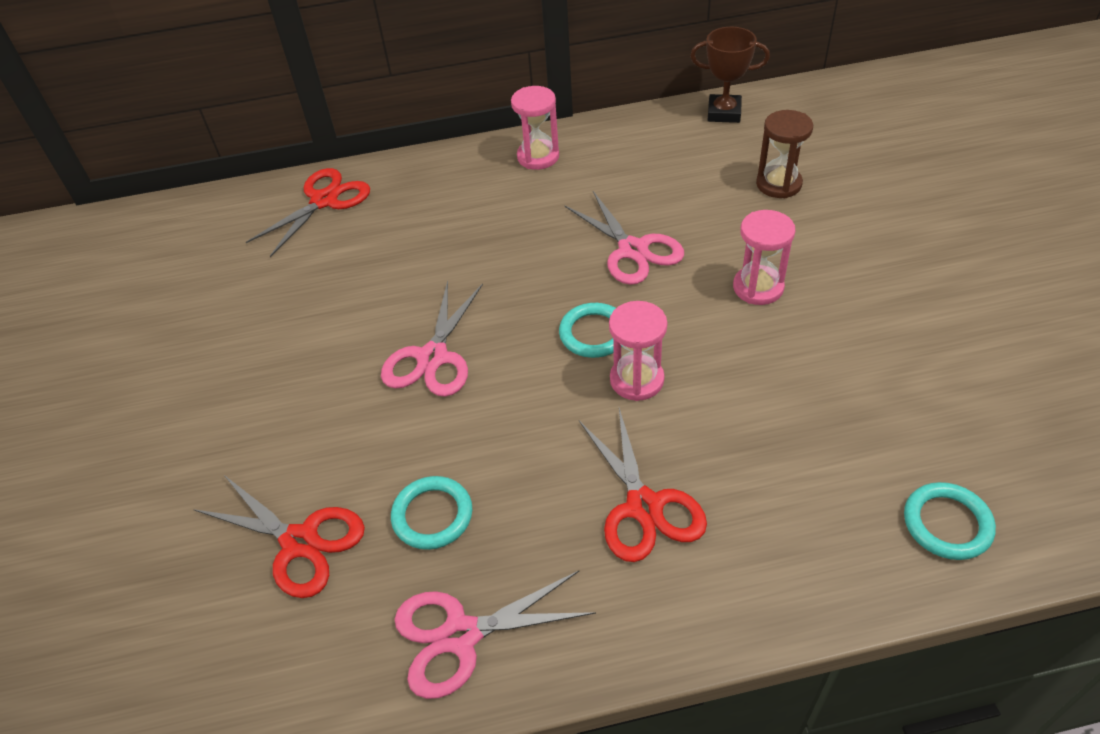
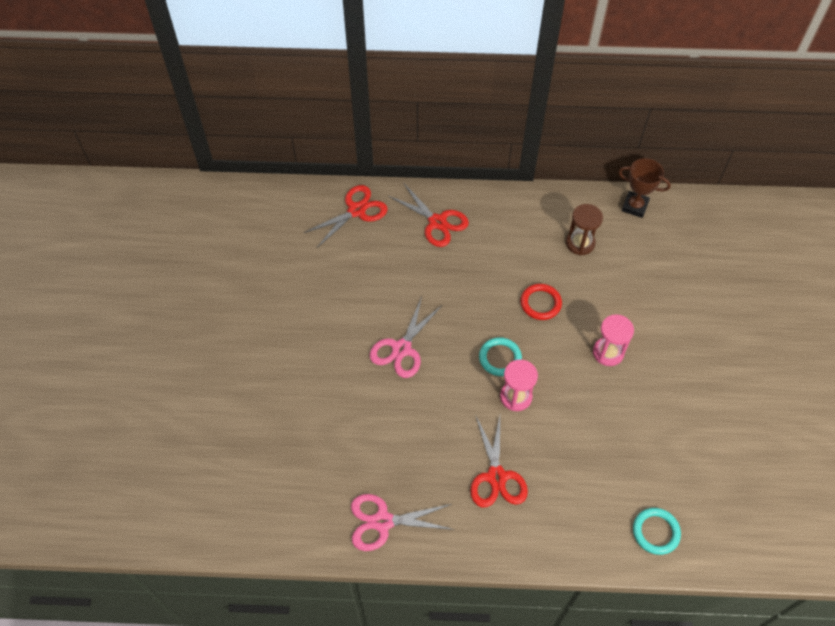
camera: 10 degrees right, 10 degrees up
(300, 542) = (308, 446): red scissors -> red scissors (437, 222)
(432, 515) = (381, 450): turquoise ring -> none
(538, 157) = (501, 211): pink hourglass -> none
(633, 250) = (540, 303): pink scissors -> red ring
(778, 184) = (649, 277): brown hourglass -> brown hourglass (580, 243)

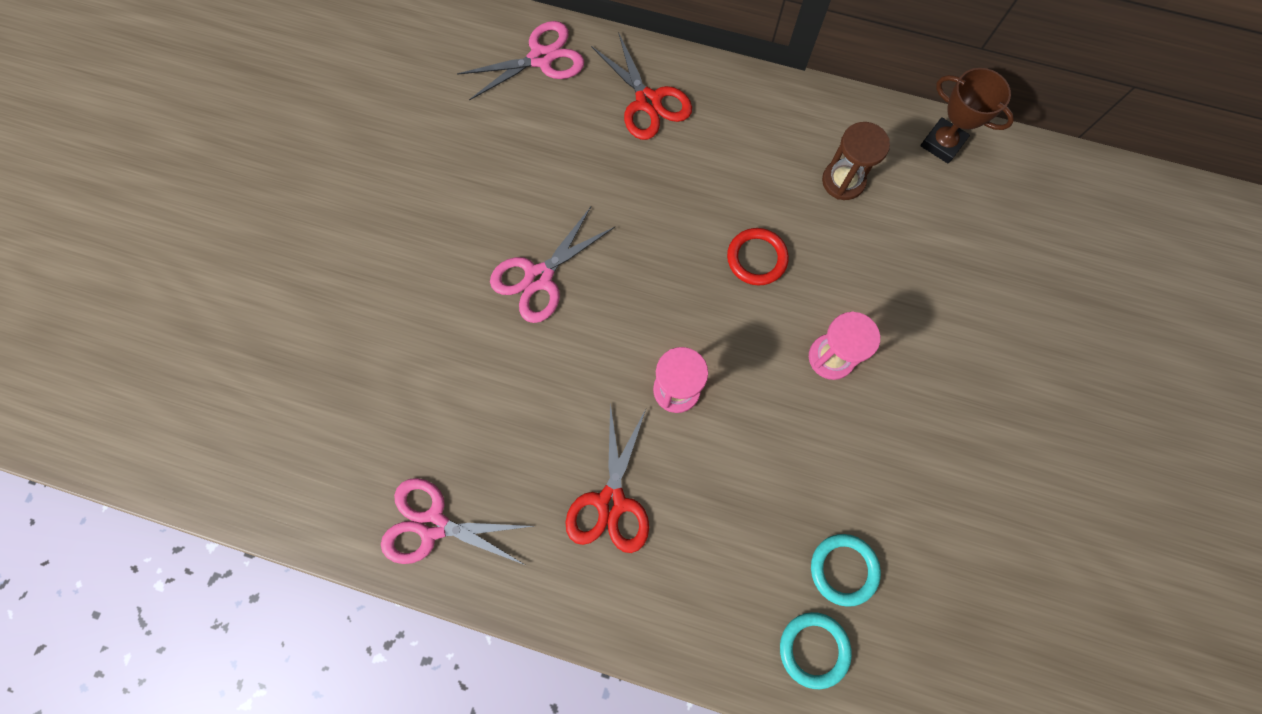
camera: 15 degrees right, 15 degrees up
(356, 210) = (541, 58): red scissors -> pink scissors
(500, 358) = (672, 326): turquoise ring -> turquoise ring (843, 569)

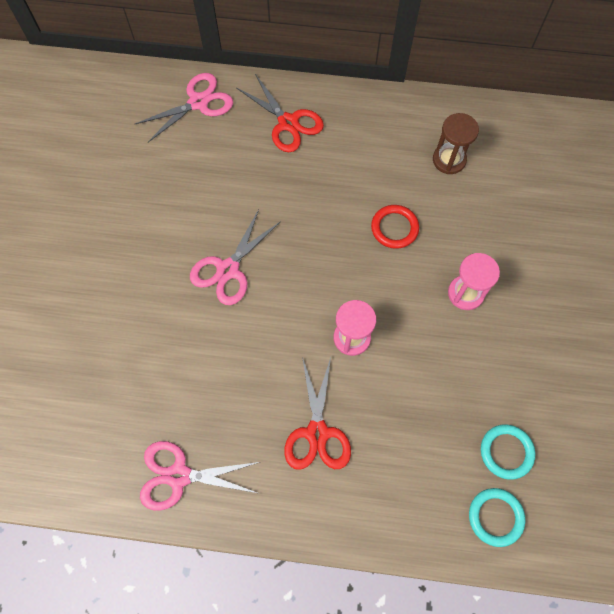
camera: 10 degrees left, 5 degrees down
(942, 143) = (517, 121): brown trophy -> none

